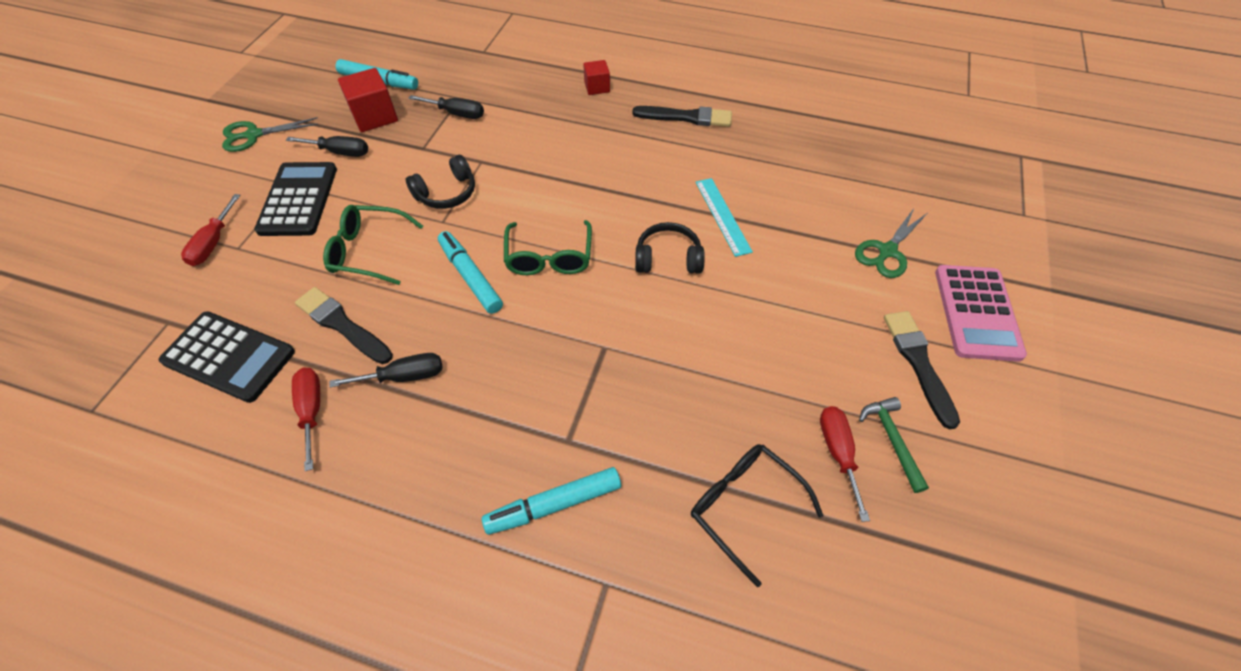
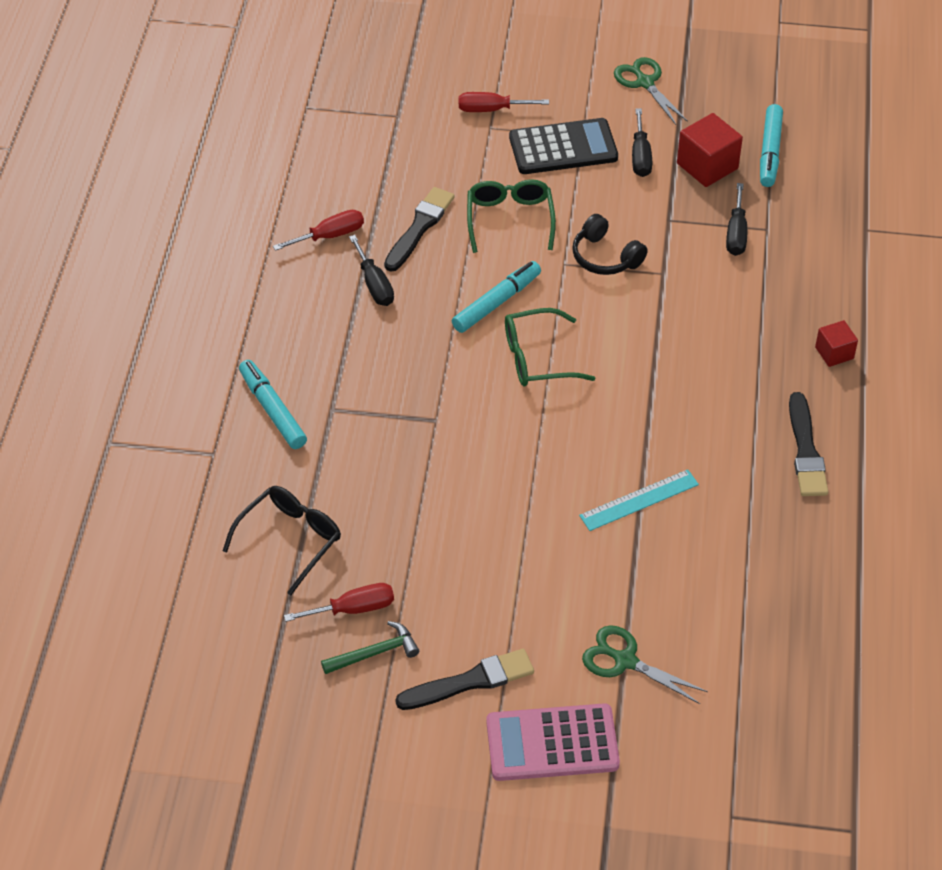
camera: 80 degrees right, 5 degrees down
(229, 356) = (371, 167): black calculator -> none
(668, 258) = (561, 457): black headphones -> none

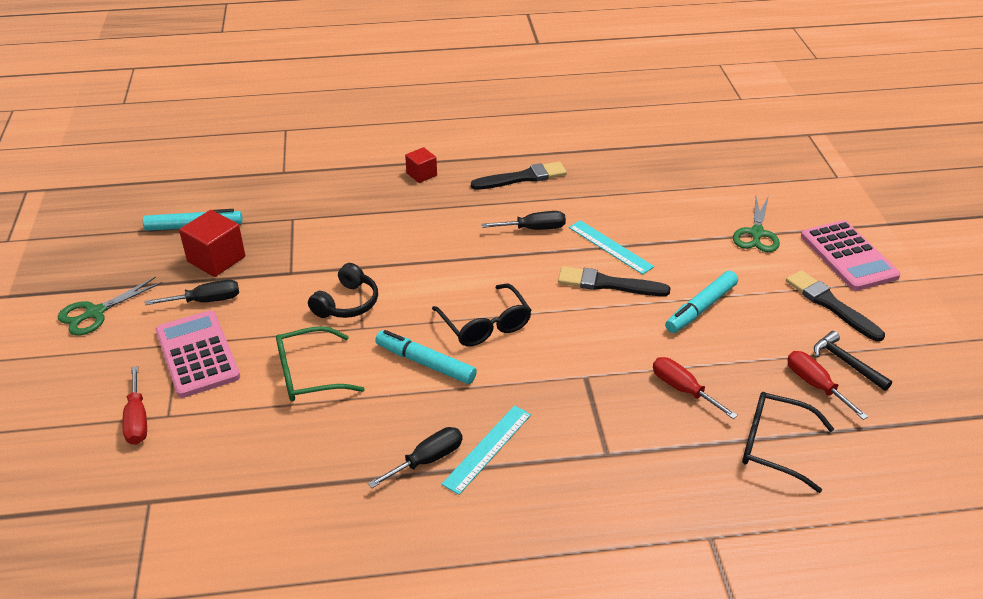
camera: 105 degrees left, 10 degrees down
(272, 410) = (630, 502): turquoise marker -> turquoise marker (700, 308)
(330, 236) = (362, 517): red screwdriver -> red screwdriver (683, 389)
(371, 327) = (487, 448): none -> turquoise ruler
(375, 653) = (846, 362): green hammer -> black hammer
(419, 228) = (334, 441): black brush -> black brush (608, 284)
(537, 358) = (485, 325): green glasses -> black glasses
(563, 147) = (197, 354): black calculator -> pink calculator
(736, 233) = (301, 233): black screwdriver -> black screwdriver (534, 229)

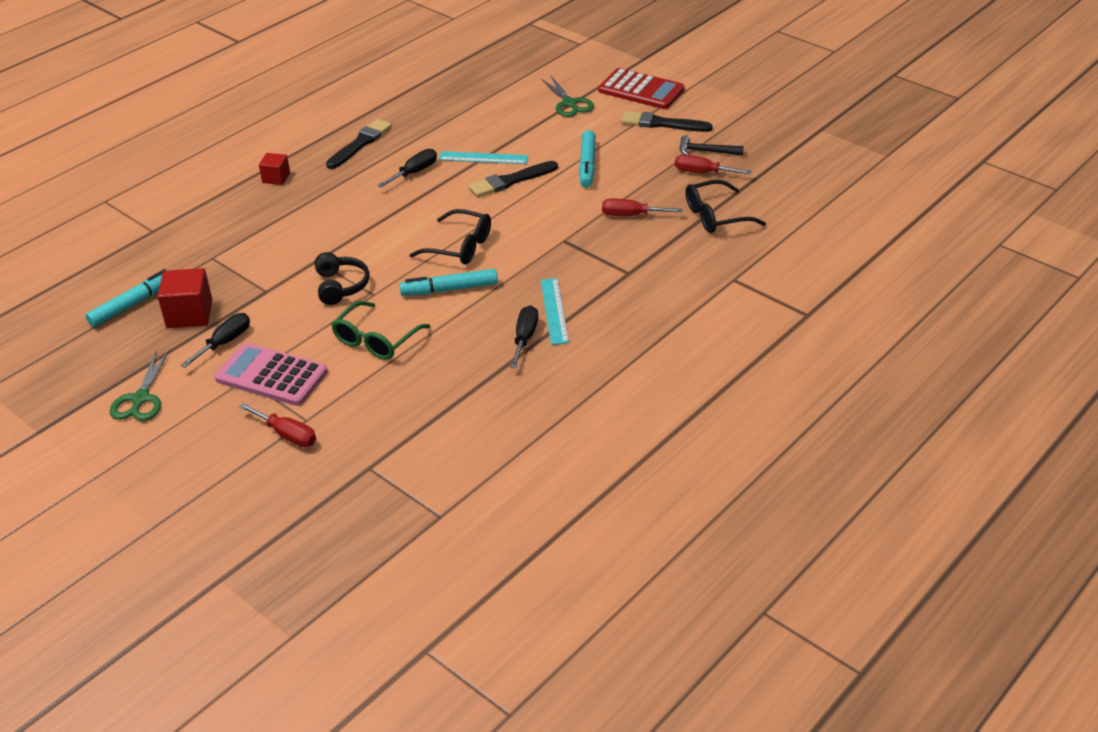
camera: 40 degrees left, 0 degrees up
(848, 256) = (641, 90): pink calculator -> red calculator

